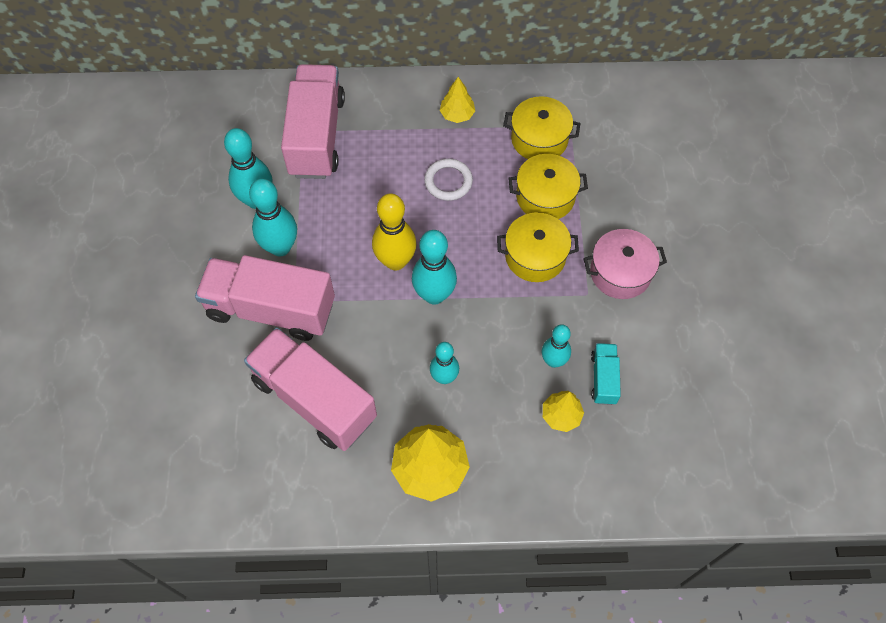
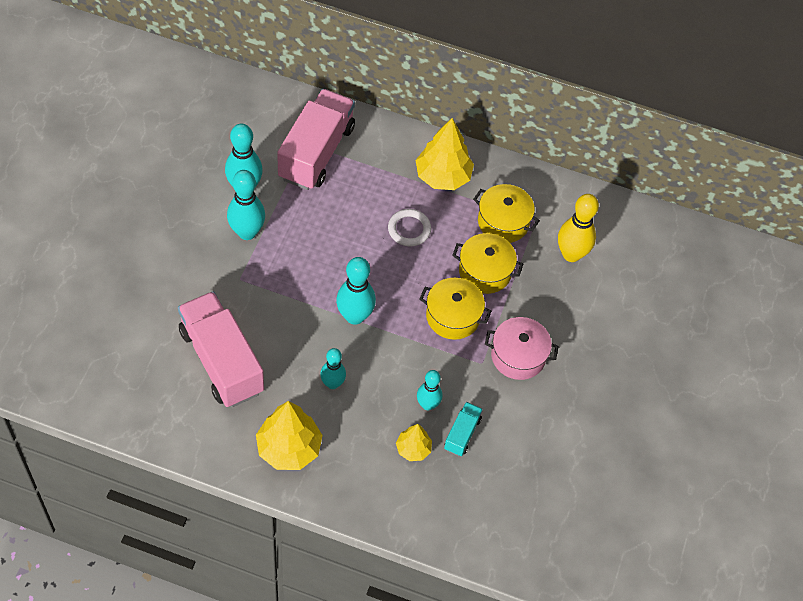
camera: 15 degrees right, 5 degrees down
(271, 309) = (218, 279): pink truck -> none
(395, 261) = (335, 278): yellow bowling pin -> yellow bowling pin (571, 254)
(457, 114) = (442, 176): yellow tree -> yellow tree, size x1.80

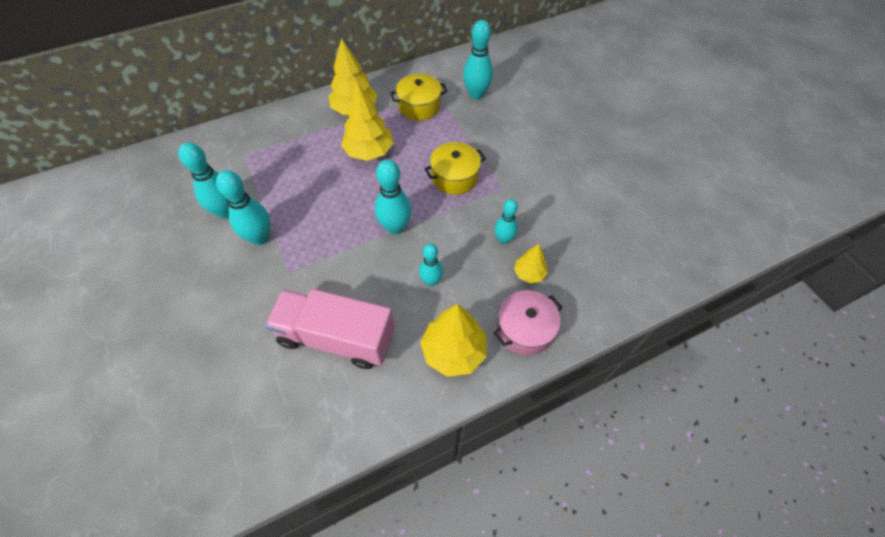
camera: 40 degrees left, 0 degrees up
(316, 153) = (256, 154): pink truck -> none
(409, 229) = (369, 152): white ring -> yellow tree
(462, 434) = (544, 237): turquoise truck -> none
(485, 271) = (442, 139): yellow pot -> none
(518, 356) = (517, 167): pink pot -> pink pot (524, 330)
(571, 254) = (476, 94): yellow bowling pin -> turquoise bowling pin

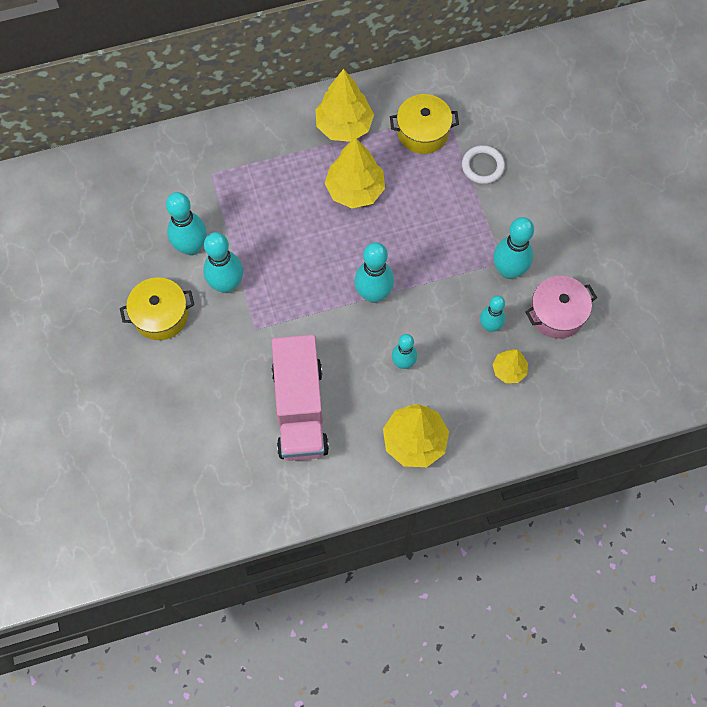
camera: 10 degrees right, 10 degrees up
(336, 337) = (300, 409): pink truck -> pink truck turned 120 degrees counterclockwise
(454, 177) = (449, 239): yellow pot -> yellow pot (161, 315)
(472, 123) = (482, 166): none -> white ring
(476, 94) = (496, 123): turquoise bowling pin -> turquoise bowling pin (508, 270)
(524, 330) = (490, 430): pink pot -> pink pot (557, 314)

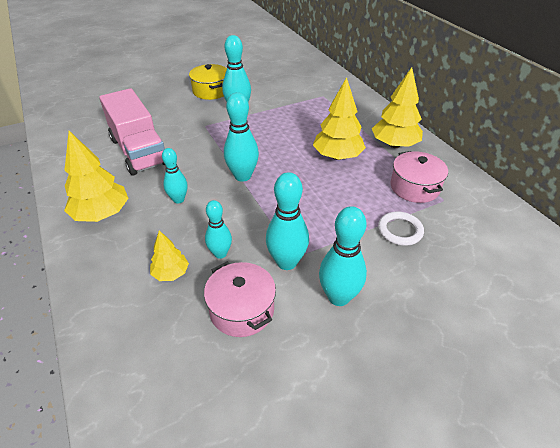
camera: 80 degrees right, 25 degrees down
(191, 247) = (264, 95): turquoise bowling pin -> turquoise bowling pin (338, 297)
(300, 409) = (139, 151): pink truck -> pink truck turned 105 degrees counterclockwise
(423, 132) = (414, 187): yellow pot -> pink pot

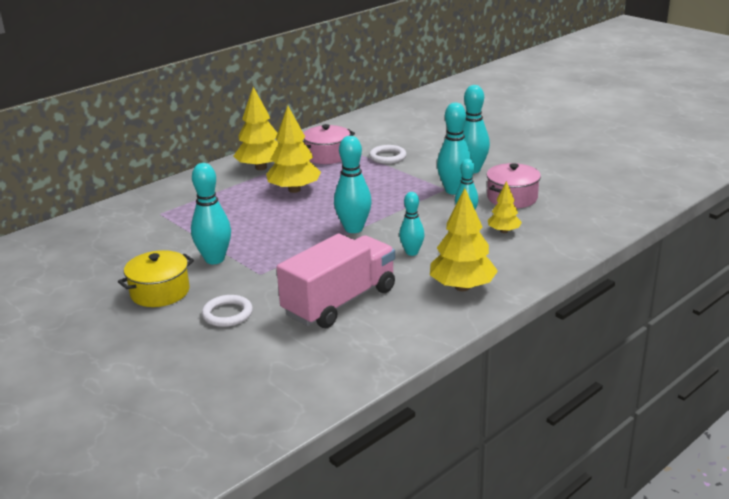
camera: 105 degrees left, 15 degrees down
(165, 110) = (227, 314): none -> white ring

